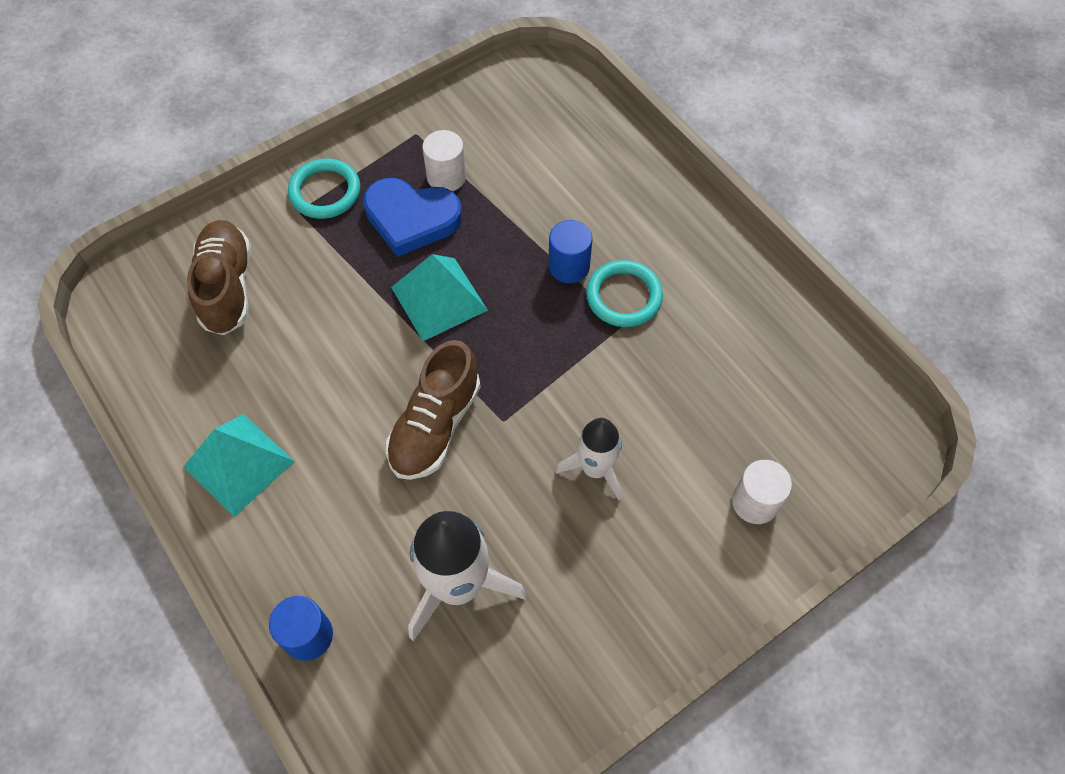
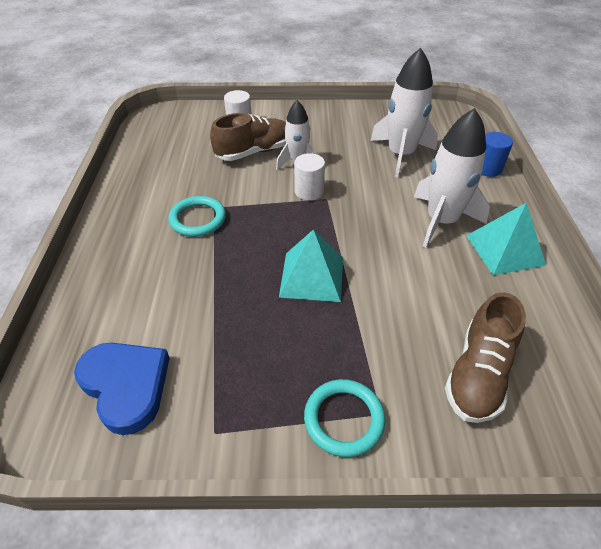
camera: 145 degrees left, 15 degrees down
(335, 468) = (441, 221): none -> white rocket
(411, 218) = (286, 346): blue heart -> blue heart (126, 386)
(435, 426) = (367, 213): brown shoe -> brown shoe (254, 152)
(446, 177) = (228, 366): white cylinder -> white cylinder (309, 191)
(569, 266) = (209, 251): blue cylinder -> none

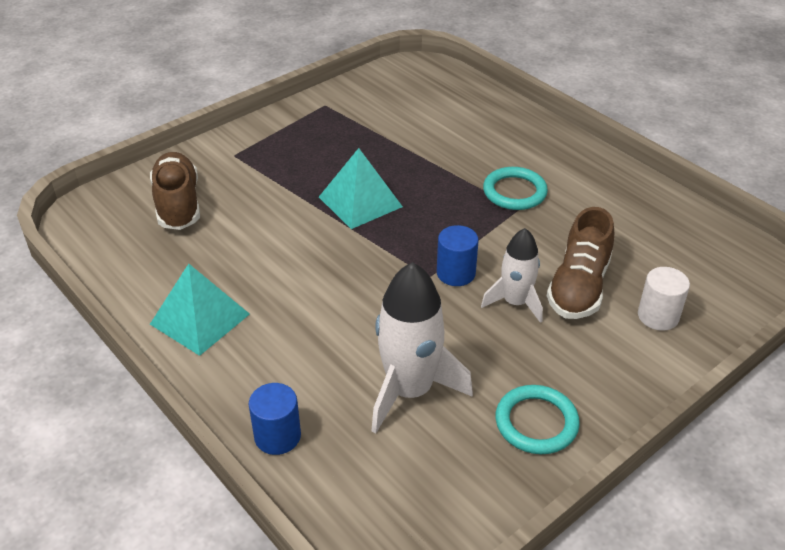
camera: 140 degrees right, 5 degrees down
(126, 386) = (401, 95): blue heart -> none
(309, 191) = (456, 273): white cylinder -> blue cylinder
(344, 419) = (254, 142): turquoise ring -> turquoise ring (536, 422)
(441, 221) = (286, 316): white rocket -> none

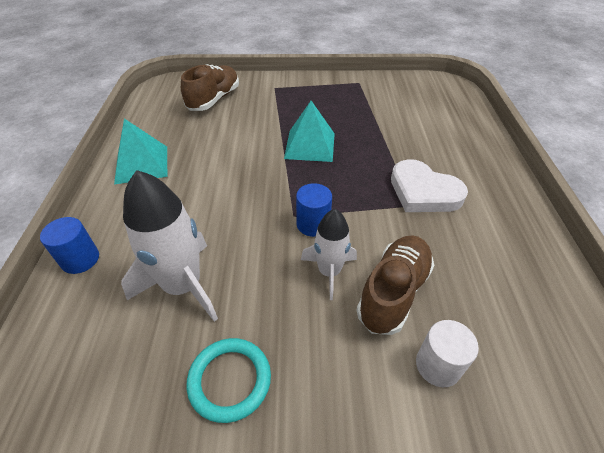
camera: 40 degrees right, 5 degrees up
(514, 192) = (423, 192): turquoise ring -> white heart
(578, 287) = (393, 292): brown shoe -> brown shoe turned 150 degrees clockwise

